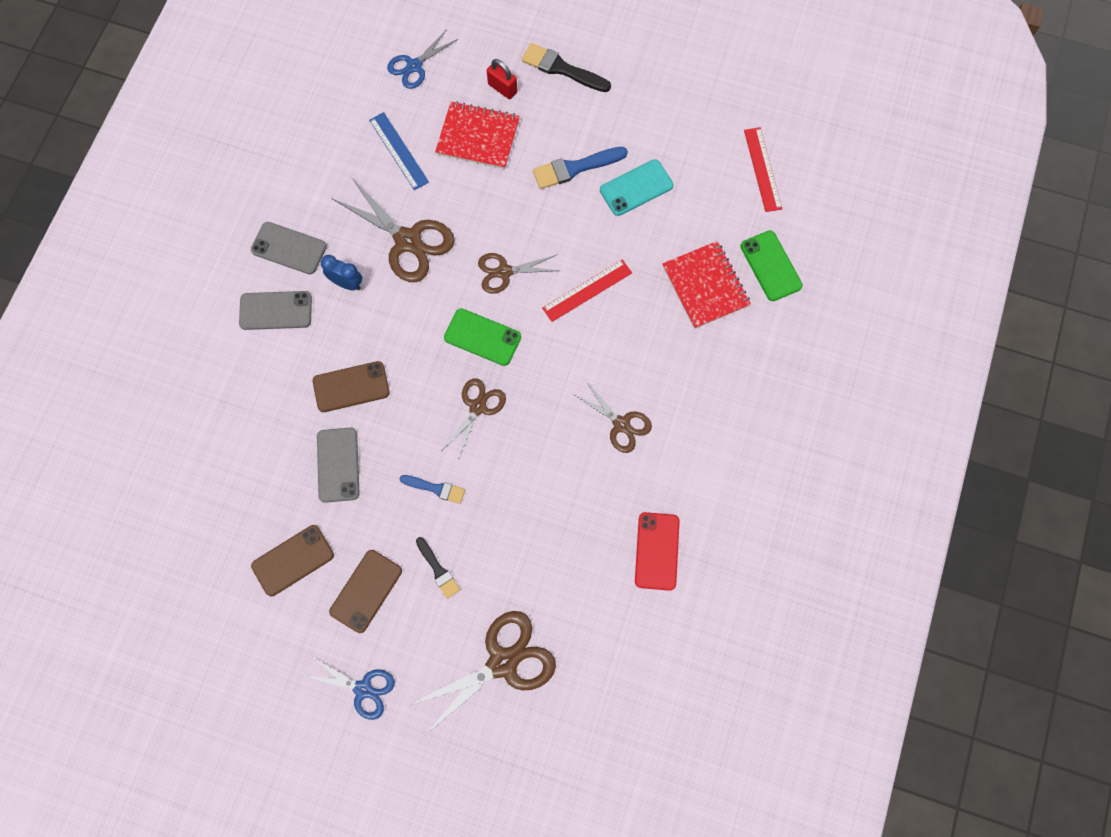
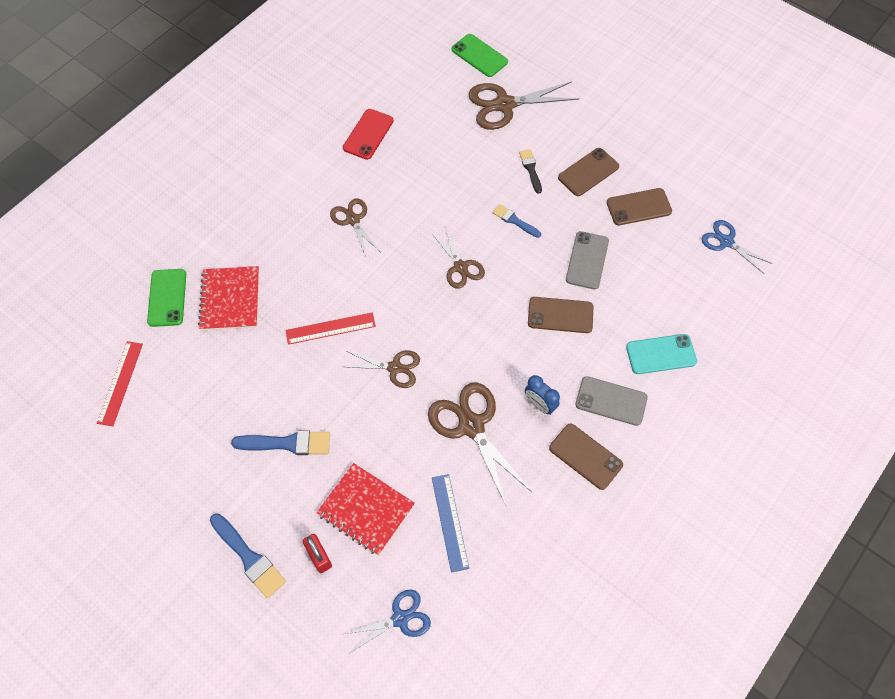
camera: 160 degrees left, 10 degrees down
(289, 248) = (585, 456): grey phone -> brown phone
(363, 689) = (606, 118): blue scissors -> blue scissors (726, 242)
(477, 407) = (460, 267): brown scissors -> brown scissors turned 75 degrees counterclockwise
(482, 337) = (435, 319): green phone -> green phone (479, 56)
(562, 69) = (249, 557): black brush -> blue brush
(636, 188) = (242, 404): turquoise phone -> turquoise phone (661, 354)

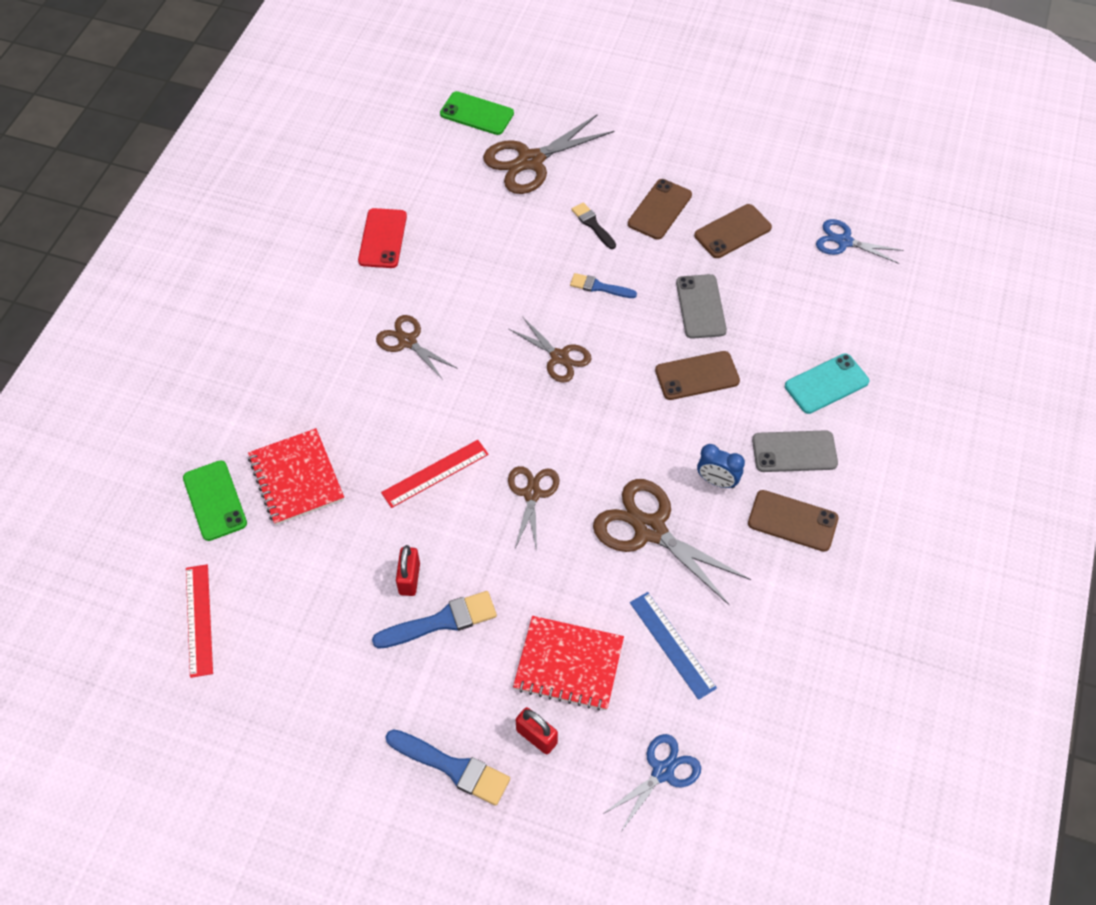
camera: 20 degrees left, 5 degrees down
(278, 403) = (409, 578): none -> red padlock
(395, 368) = (532, 494): brown scissors -> brown scissors turned 75 degrees counterclockwise

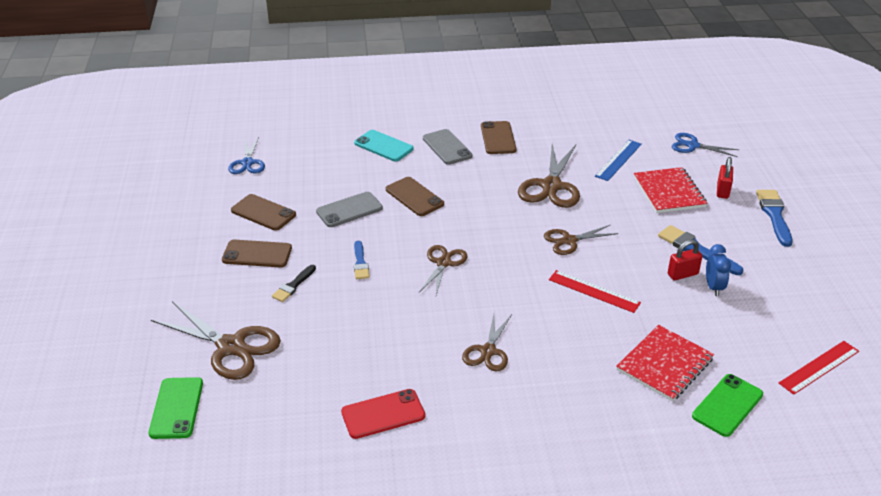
camera: 115 degrees left, 20 degrees down
(717, 481) = (493, 170): blue clock -> blue clock (713, 287)

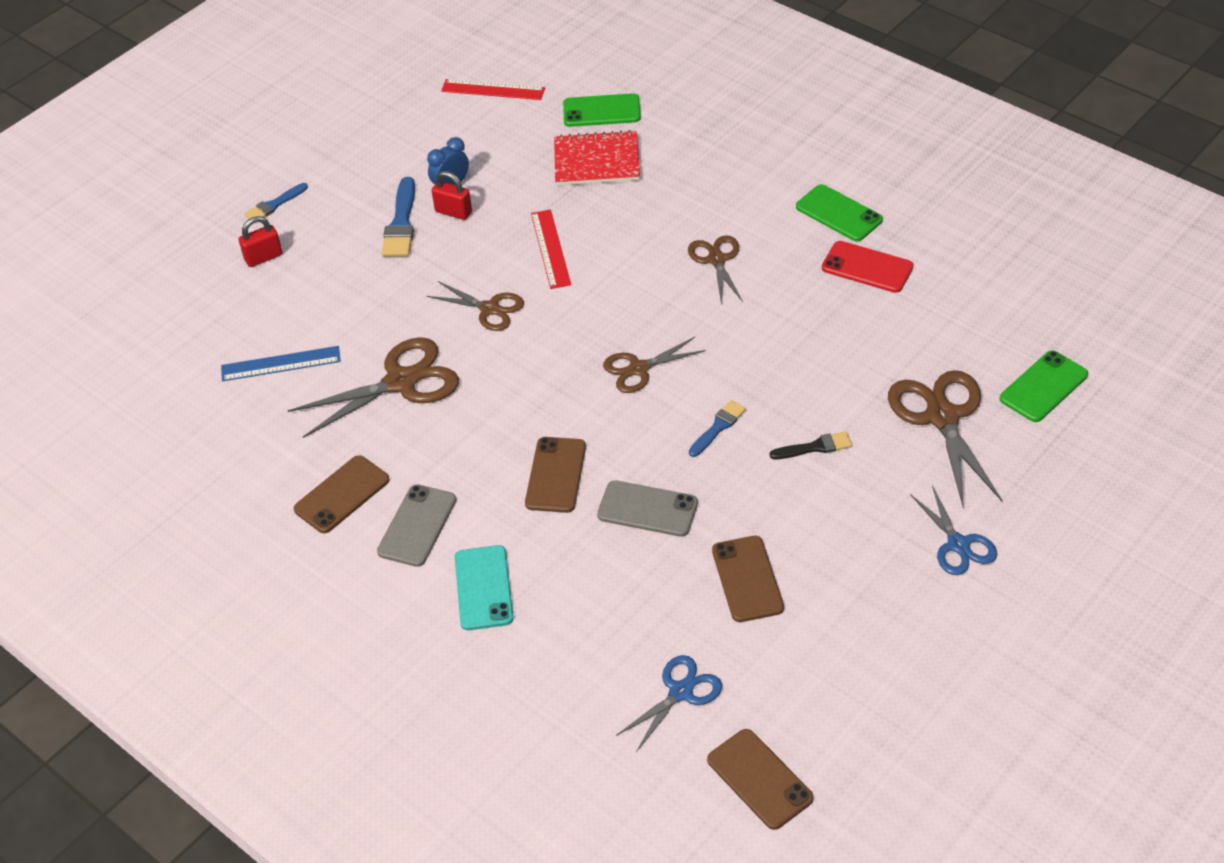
camera: 130 degrees left, 10 degrees up
(257, 254) = (813, 518): brown phone -> brown phone (759, 779)
(451, 443) = (839, 213): none -> green phone
(488, 351) = (716, 260): brown scissors -> brown scissors turned 75 degrees counterclockwise
(669, 192) = (310, 292): red notebook -> none
(693, 146) = (180, 325): blue scissors -> blue scissors (958, 545)
(774, 215) = (274, 205): blue brush -> blue brush, size x0.63

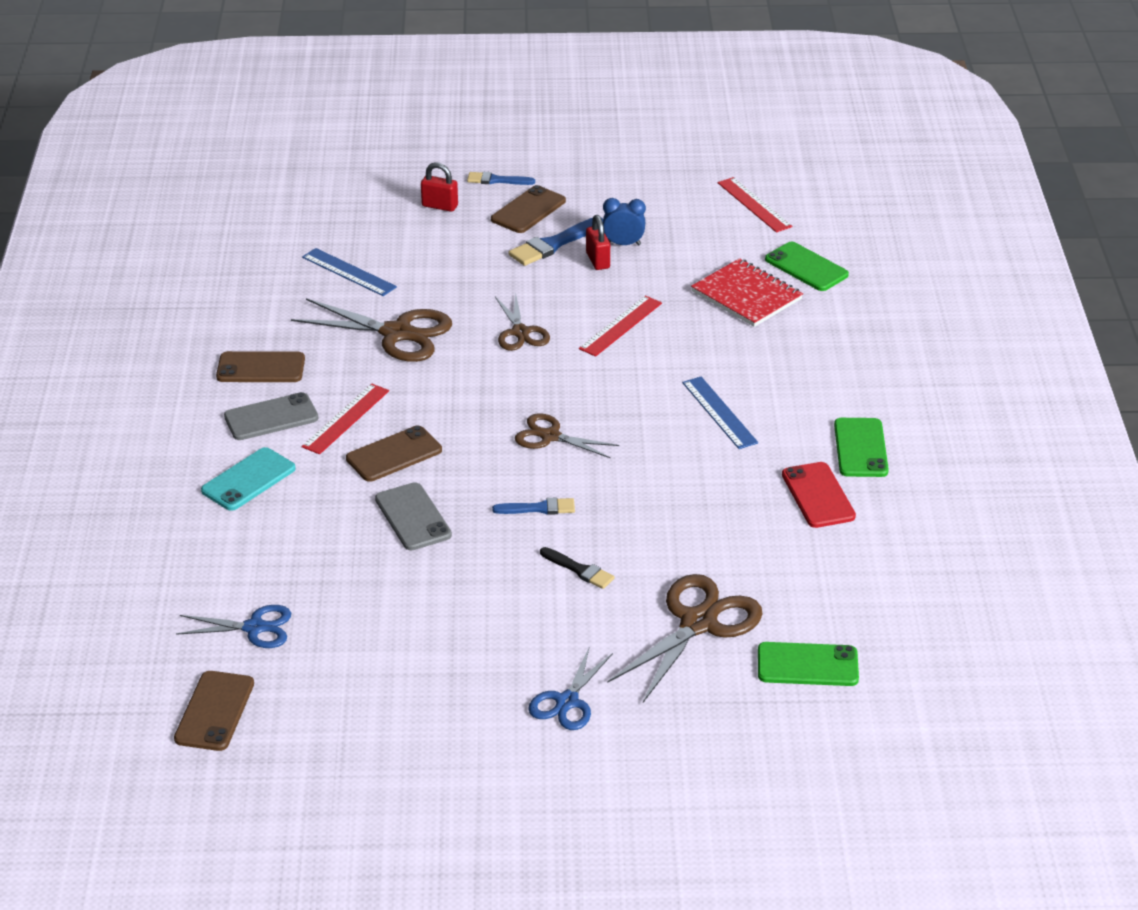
camera: 45 degrees right, 10 degrees down
(474, 478) = (345, 418): none -> red ruler
(716, 260) = (719, 412): brown scissors -> blue ruler
(747, 579) = (401, 604): brown phone -> brown phone (528, 210)

